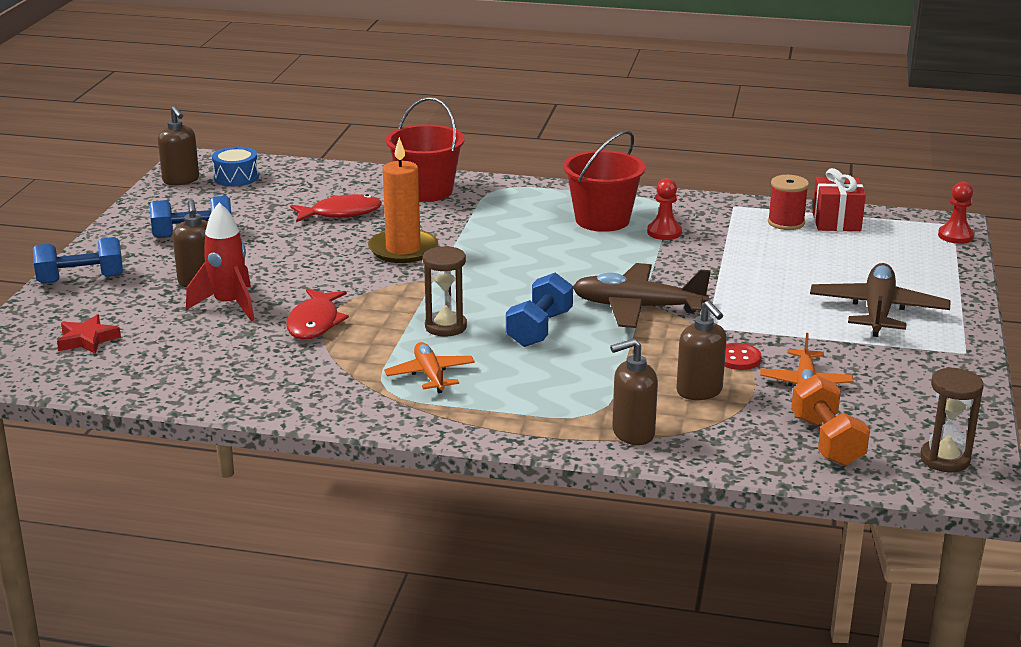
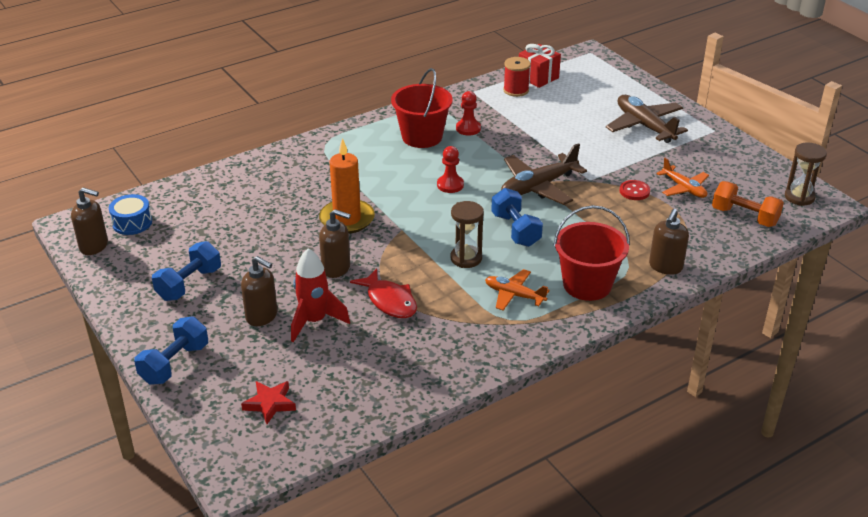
camera: 45 degrees left, 10 degrees up
(341, 213) = (259, 213): red fish -> none
(426, 191) = (283, 168): red bucket -> red bucket (587, 285)
(699, 391) = (651, 222): brown soap dispenser -> brown soap dispenser (336, 268)
(955, 236) = (603, 59): red pawn -> red pawn (450, 185)

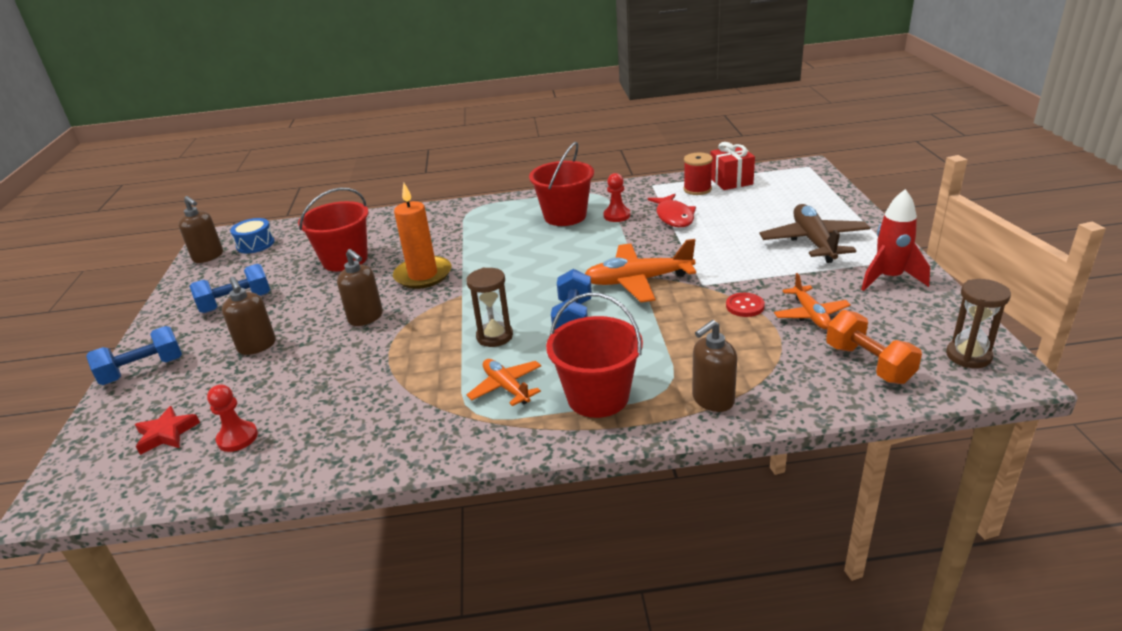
camera: 30 degrees right, 5 degrees down
(252, 220) = (345, 260): none -> red bucket
(314, 321) = (293, 363): red rocket -> red rocket (889, 278)
(389, 301) = (379, 361): red fish -> red fish (674, 217)
(450, 185) = (549, 263): red pawn -> red pawn (237, 438)
(538, 186) = (638, 281): brown plane -> orange plane

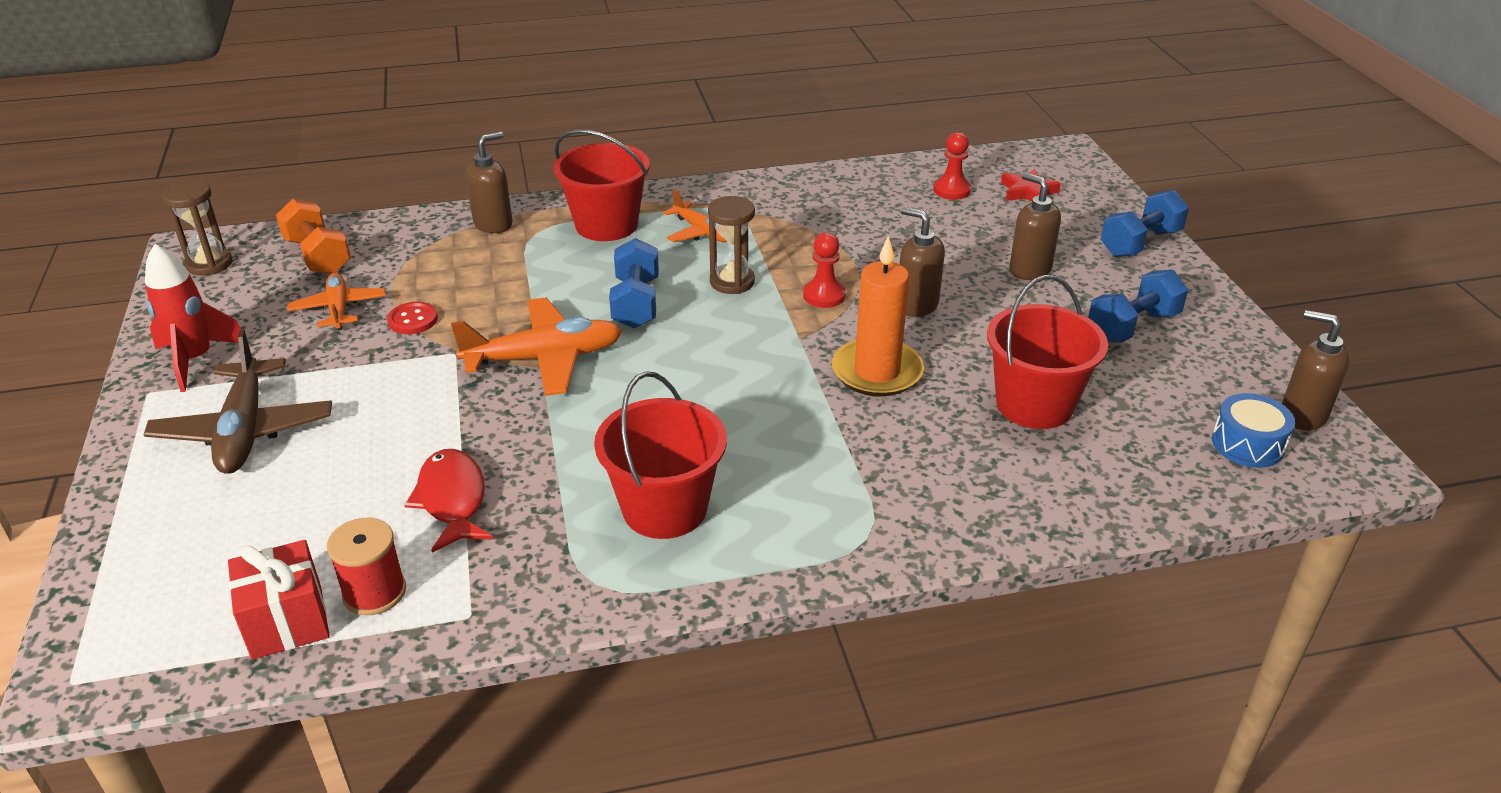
camera: 170 degrees right, 5 degrees up
(617, 215) = (562, 507): red pawn -> red pawn (824, 295)

